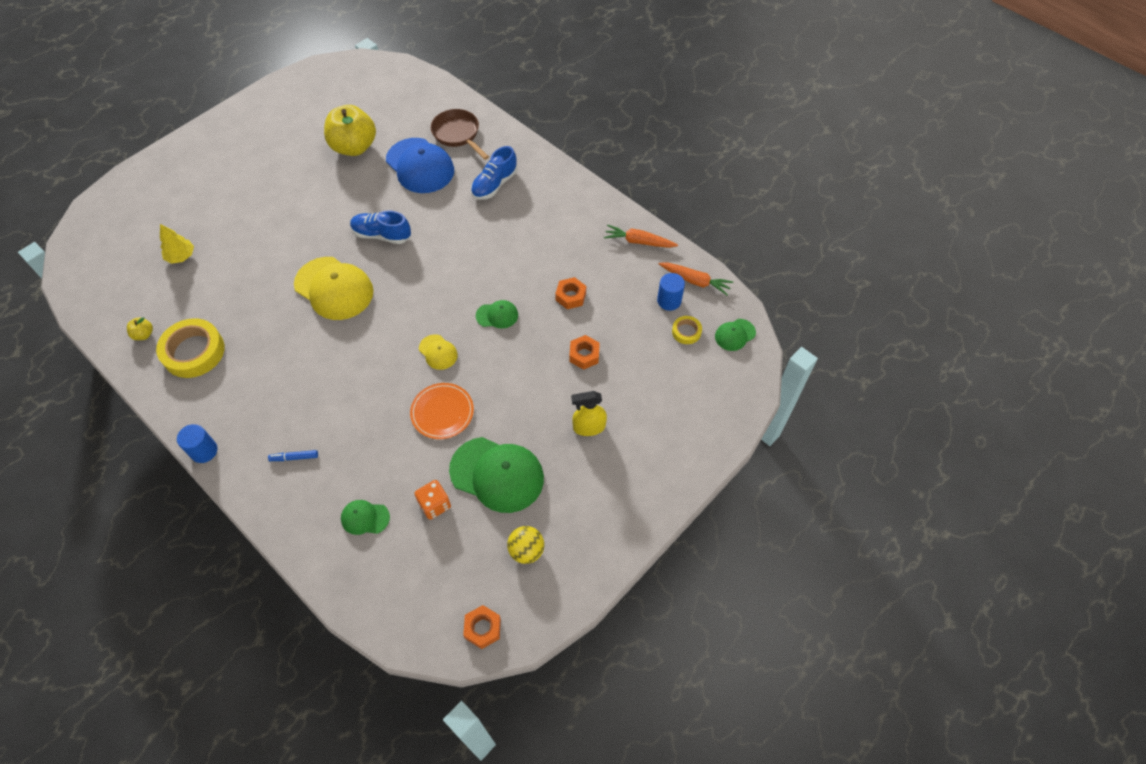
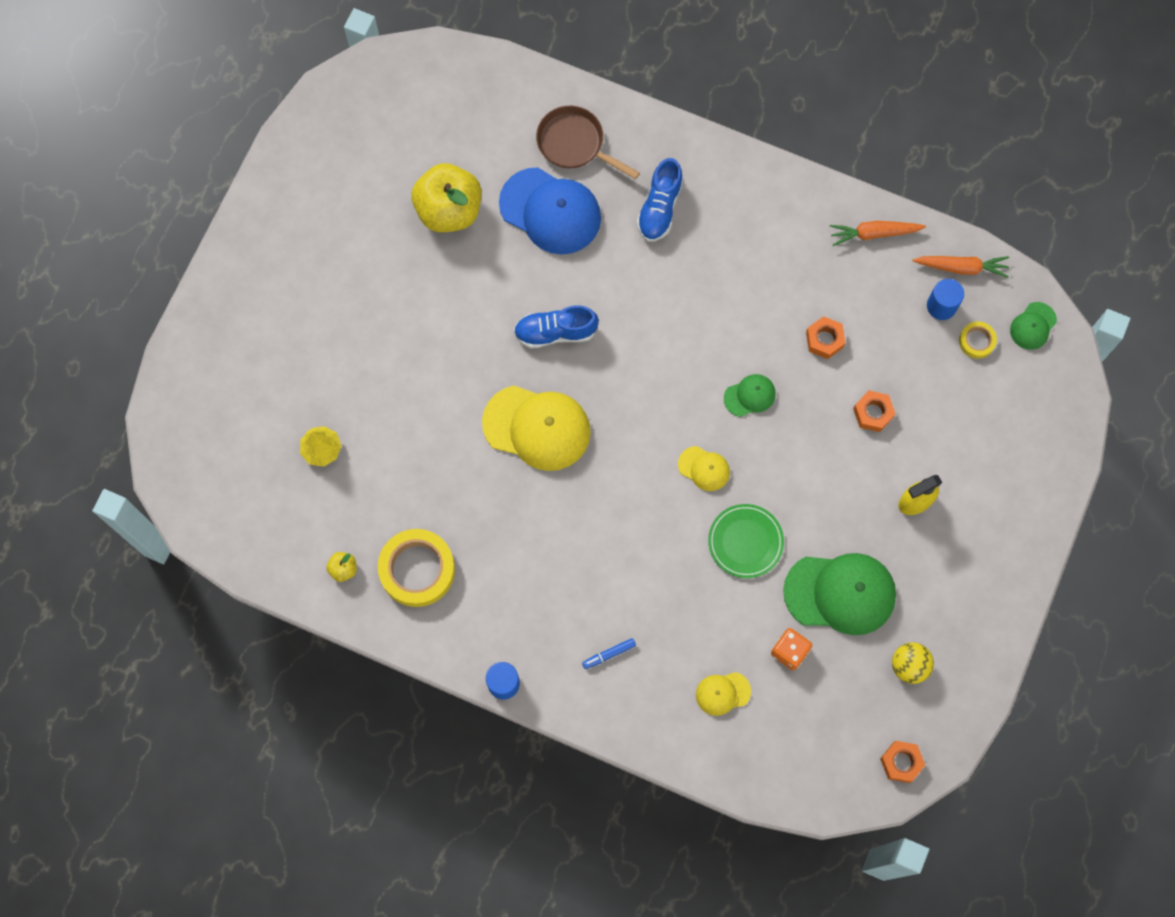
camera: 20 degrees left, 15 degrees up
(365, 518) = (722, 693): green cap -> yellow cap
(442, 412) = (745, 542): orange plate -> green plate

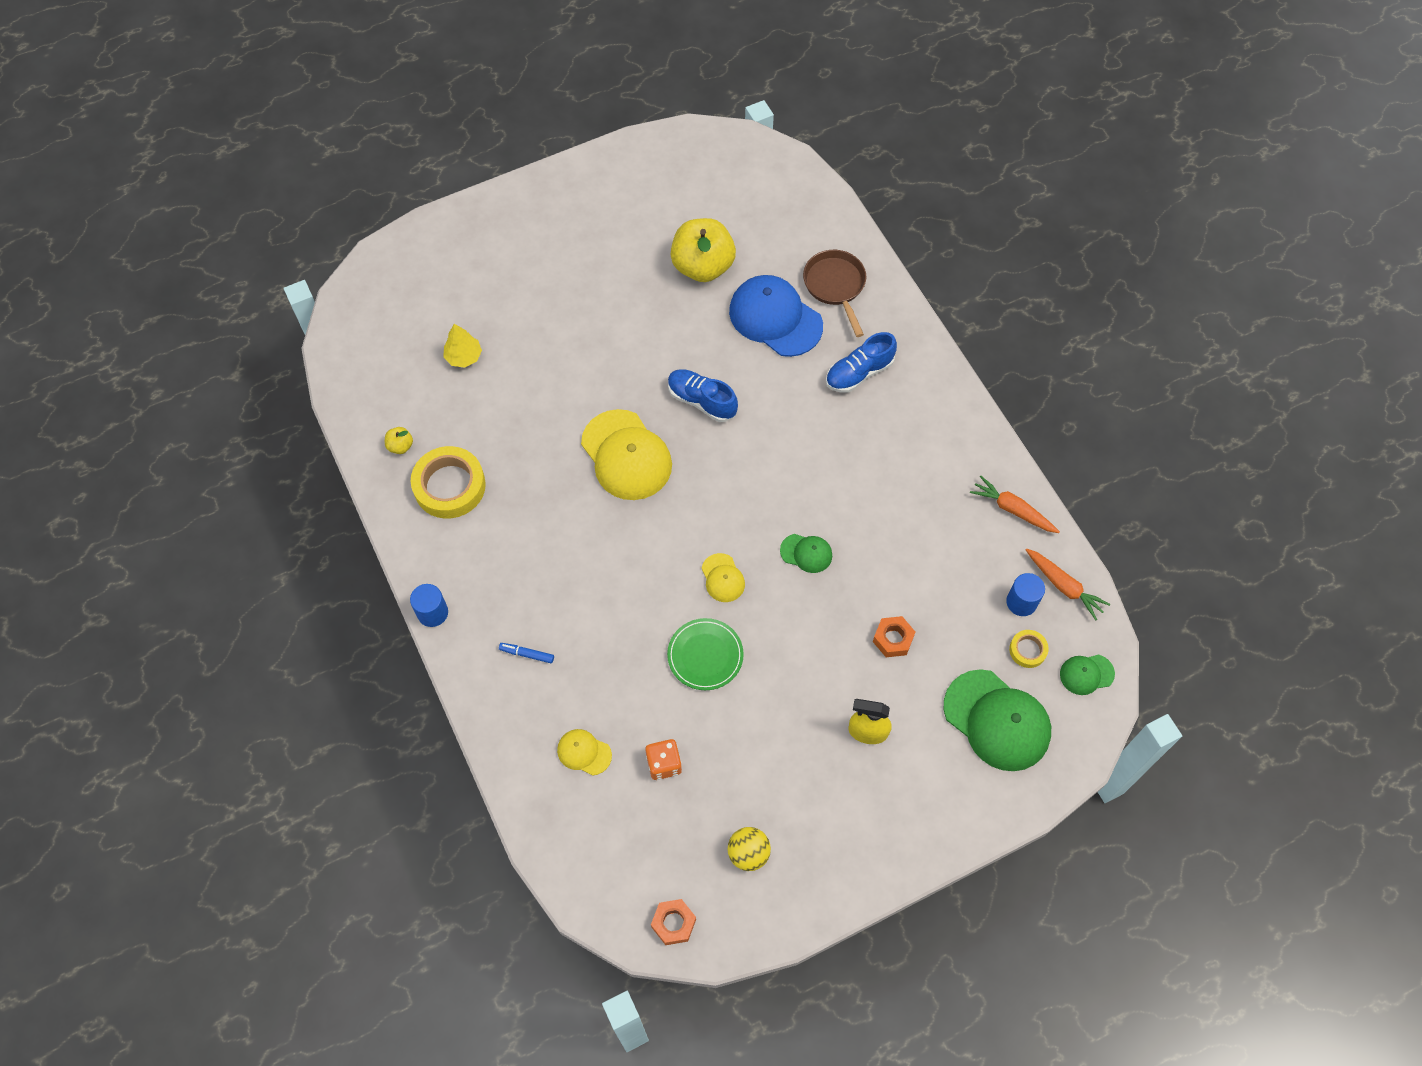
camera: 40 degrees right, 10 degrees down
(550, 211) = (775, 318): blue cap -> blue cap turned 150 degrees clockwise
(824, 340) = (902, 557): orange nut -> none
(840, 593) = (744, 753): green cap -> green cap (997, 720)

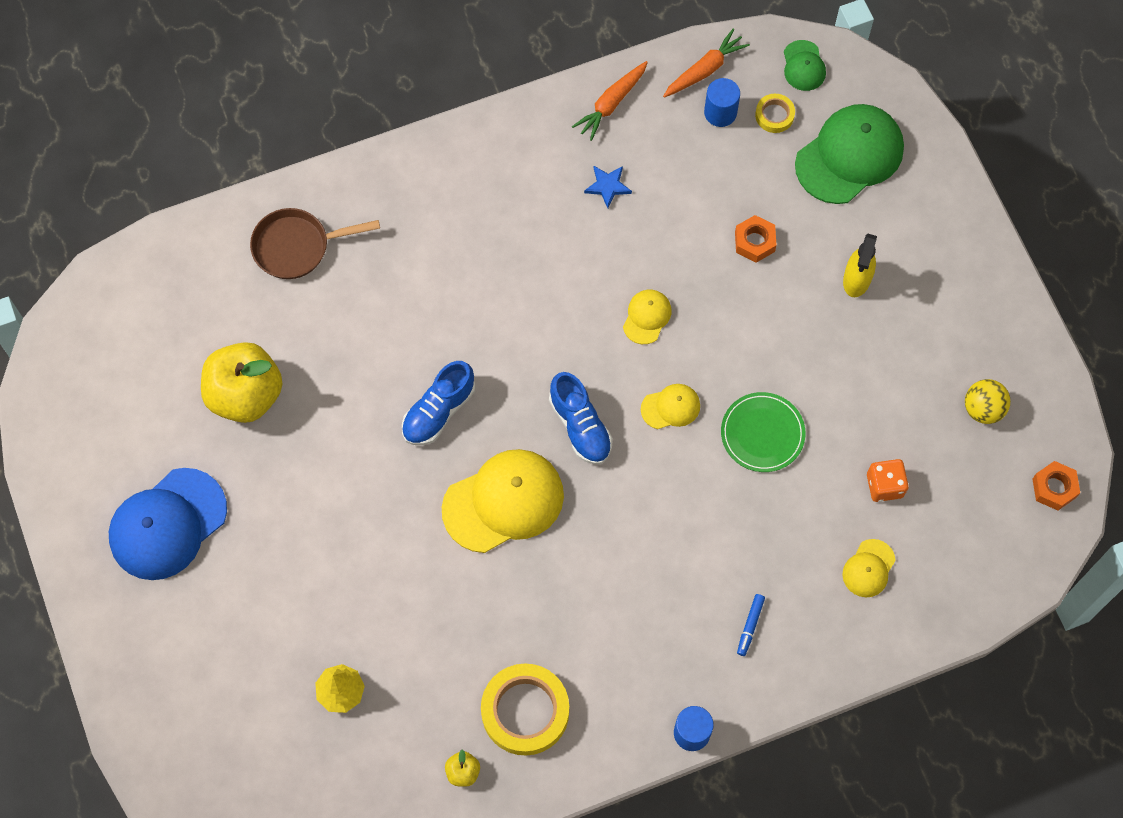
camera: 85 degrees left, 5 degrees up
(775, 318) = (333, 318): blue cap -> blue cap (167, 524)
(806, 553) = (647, 317): green cap -> yellow cap
(859, 373) = (421, 235): blue shoe -> blue shoe (580, 426)
(929, 512) = (607, 186): none -> blue star

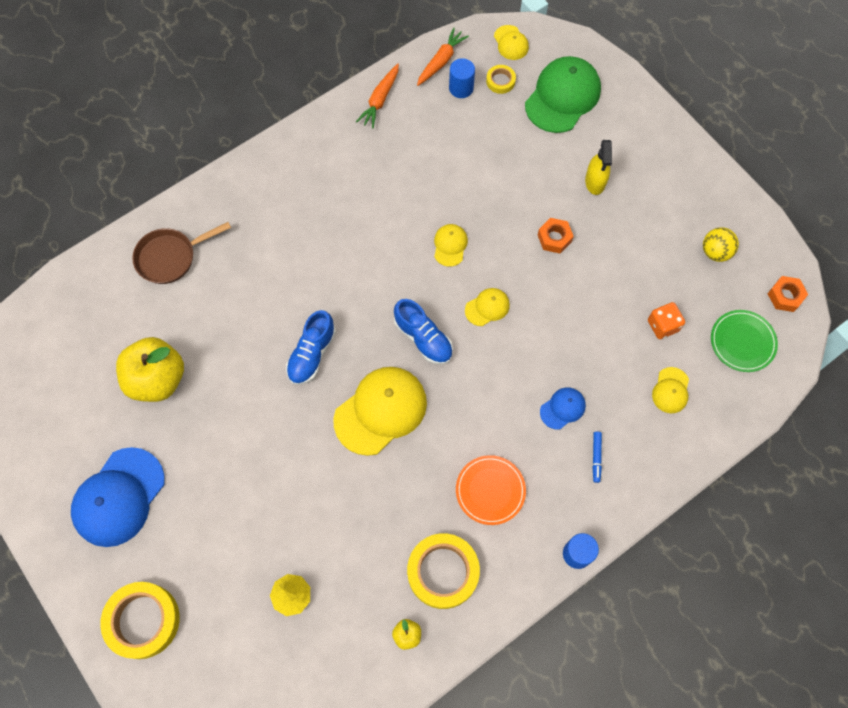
camera: 15 degrees left, 0 degrees up
(163, 674) = (143, 621): none -> yellow tape
(607, 186) = (394, 158): blue star -> none
(609, 631) = (490, 490): none -> orange plate
(727, 556) = (562, 408): none -> blue cap
(754, 242) = (513, 173): orange nut -> orange nut (554, 238)
(762, 433) = (561, 310): green plate -> green plate (742, 342)
(803, 66) = (511, 43): green cap -> yellow cap

